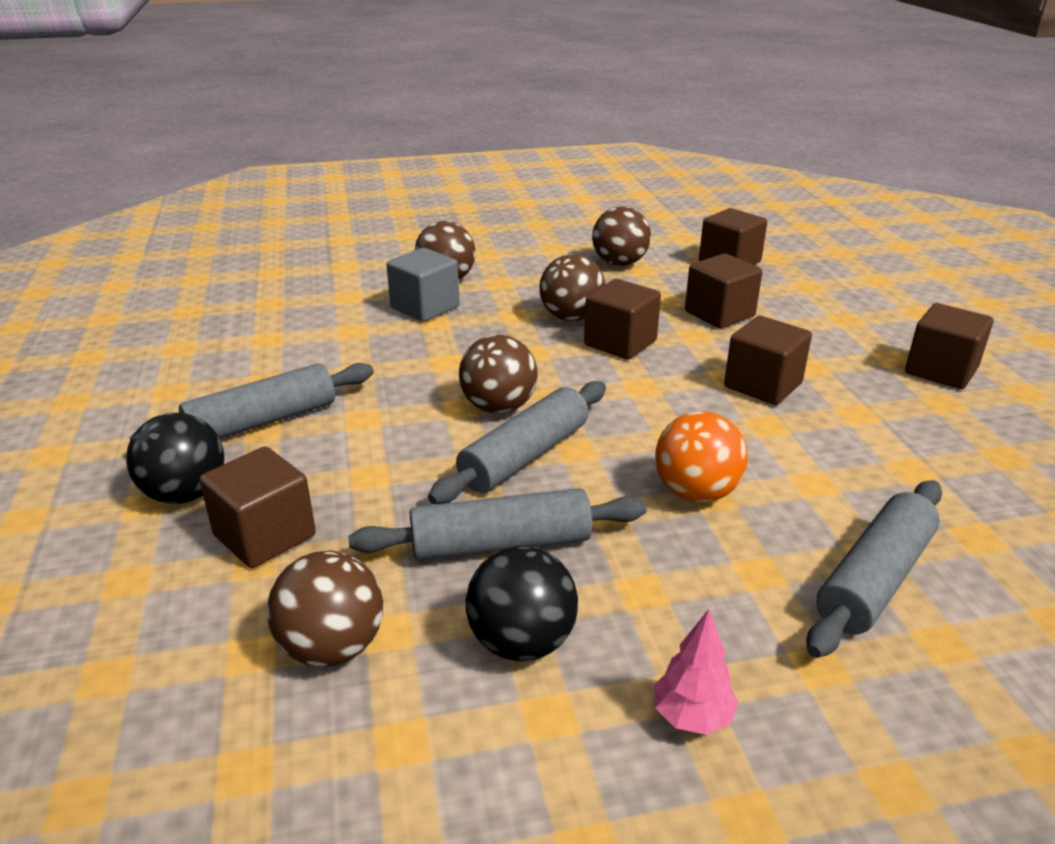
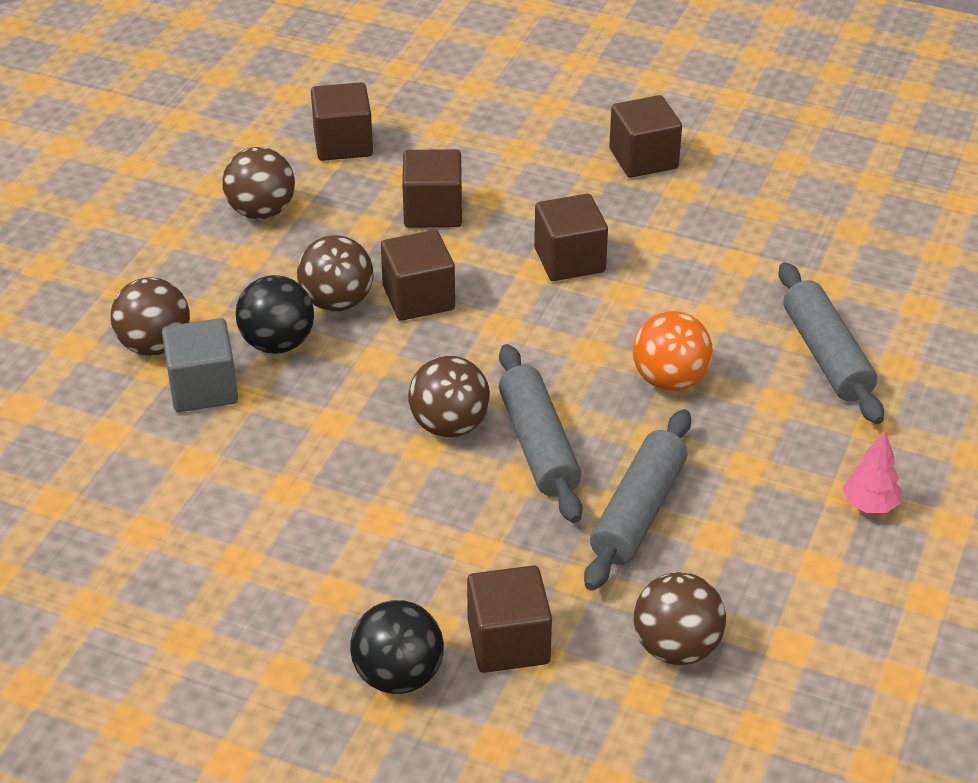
camera: 55 degrees left, 10 degrees up
(262, 421) = (320, 587): grey rolling pin -> none
(521, 642) = (748, 549): black ball -> black ball (277, 343)

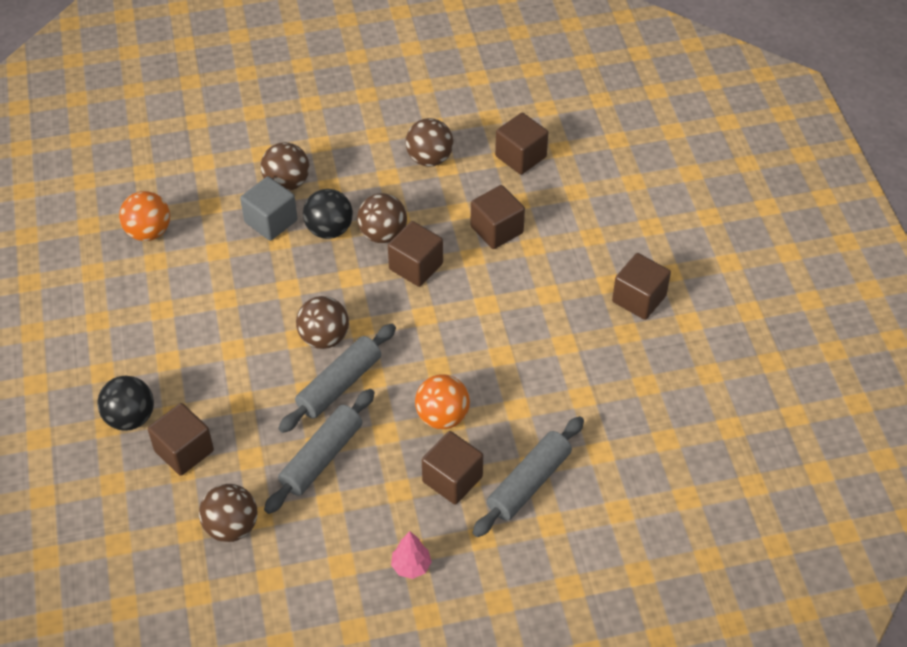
camera: 55 degrees right, 10 degrees up
(83, 514) = (148, 232): none -> orange ball
(569, 260) = (508, 315): brown cube -> brown cube (452, 479)
(638, 511) = (321, 457): grey rolling pin -> grey rolling pin turned 45 degrees counterclockwise

